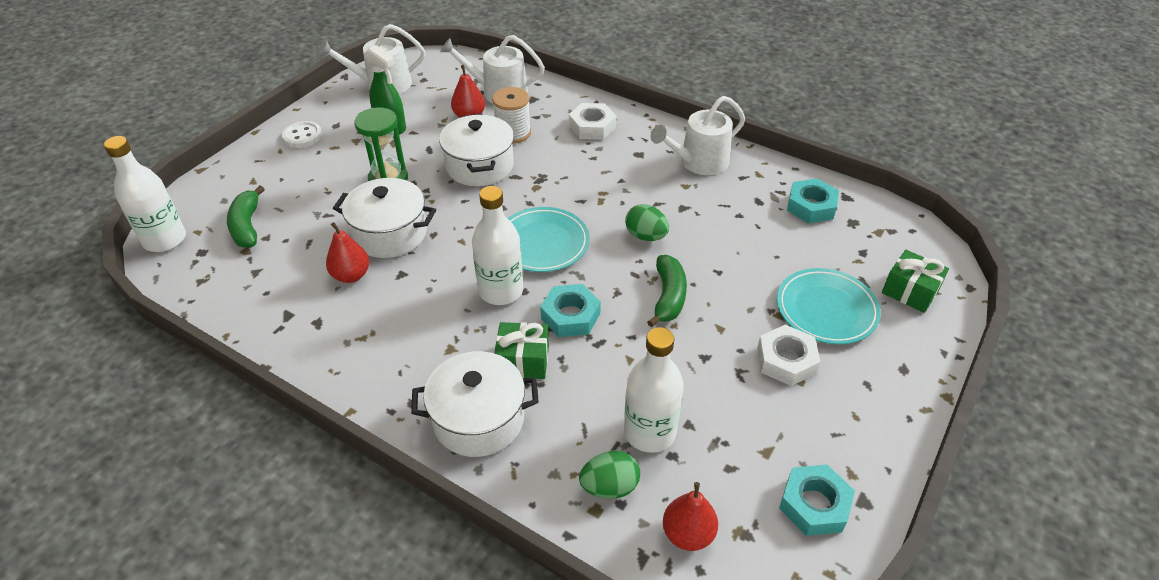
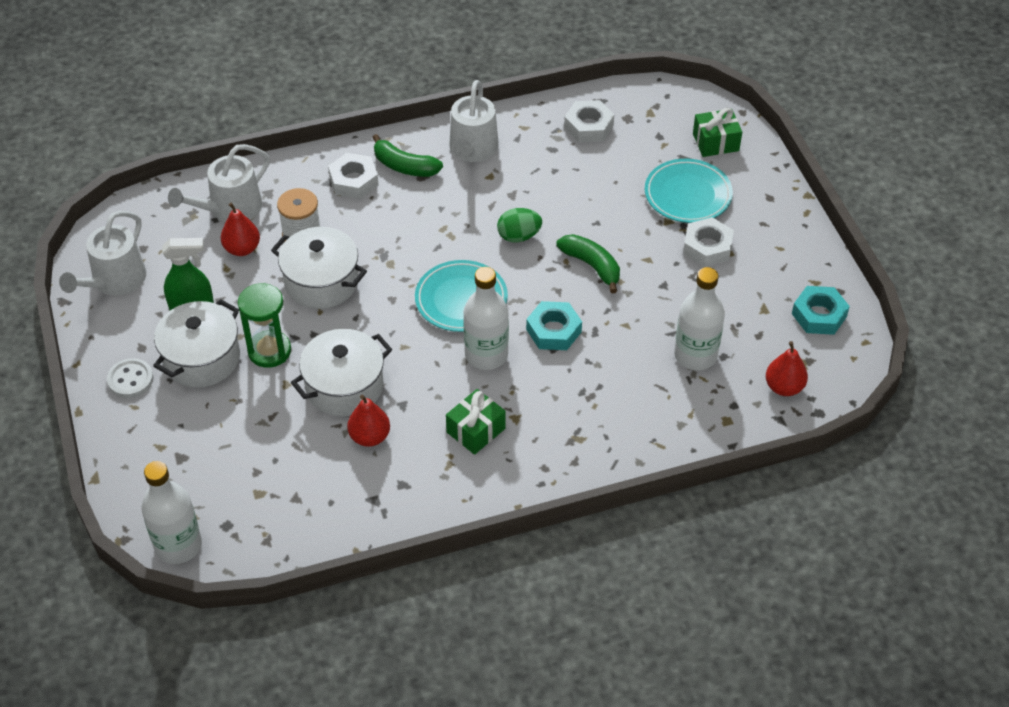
camera: 50 degrees left, 5 degrees up
(247, 226) = (225, 478): green banana -> green banana (404, 166)
(478, 419) = (597, 438): white pot -> white pot (202, 358)
(523, 361) = (569, 383): green gift -> green gift (476, 430)
(609, 487) = (717, 403): green egg -> none
(811, 206) = (588, 126): turquoise nut -> white nut

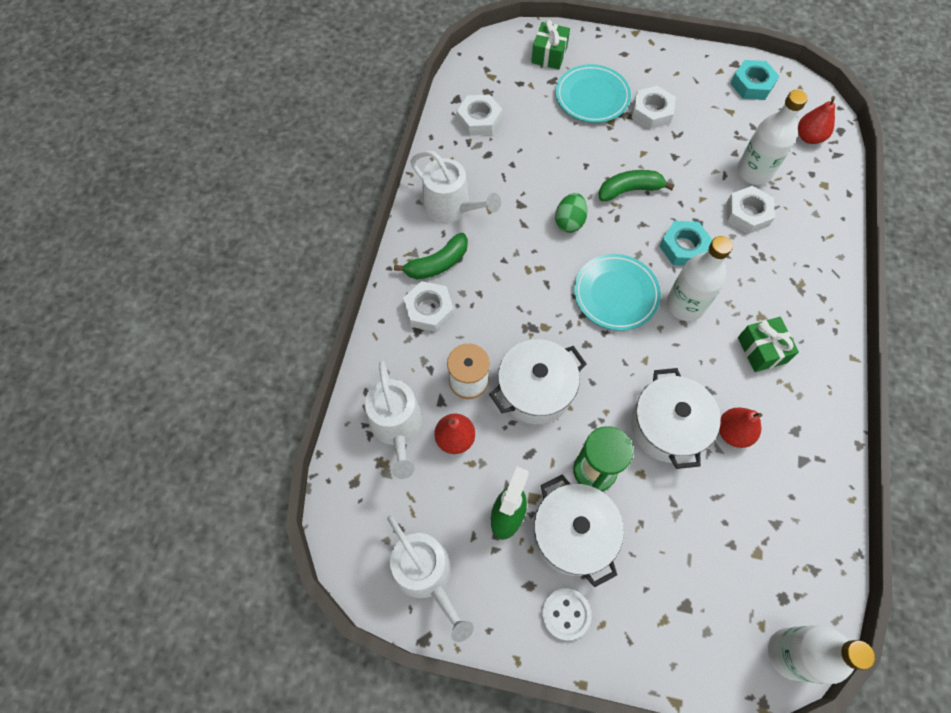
camera: 60 degrees left, 15 degrees up
(635, 367) = (747, 214): none -> white nut

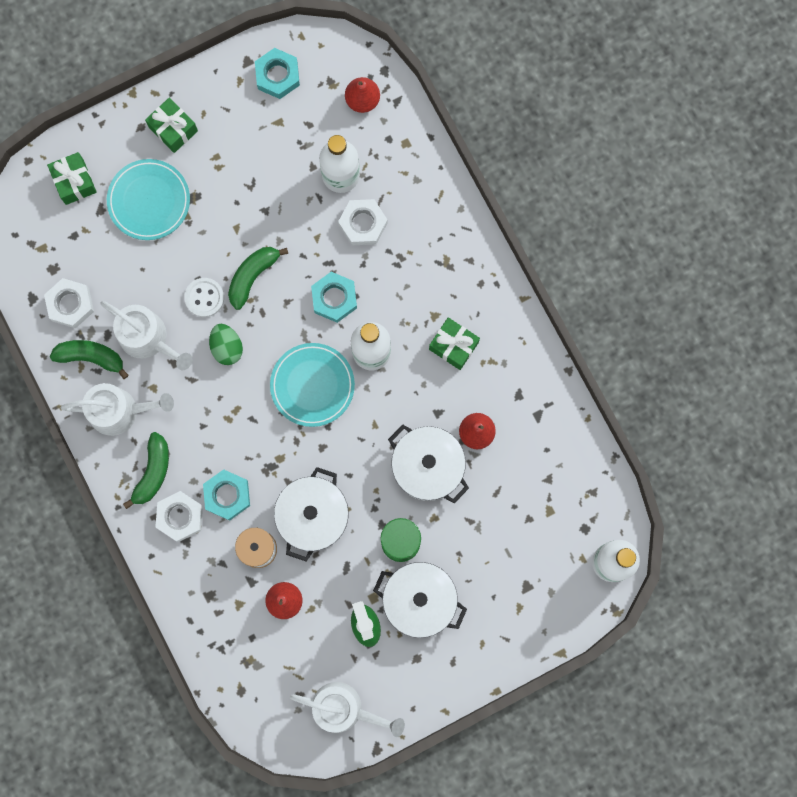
camera: 40 degrees left, 15 degrees up
(397, 426) = (235, 626): white watering can -> white watering can (148, 338)
(463, 160) = (91, 357): none -> green banana
(479, 322) = (227, 495): none -> turquoise nut
(566, 614) = (454, 656): white button -> white button (204, 298)
(647, 68) = (173, 129): none -> green gift
(651, 112) = (212, 177): white nut -> none

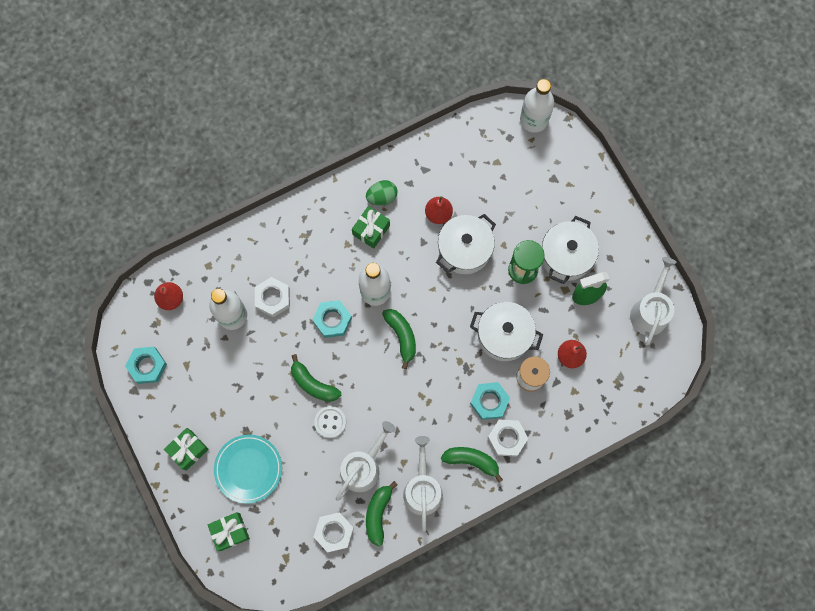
camera: 90 degrees left, 5 degrees down
(227, 347) = (371, 403): green egg -> green egg (382, 197)
(312, 385) = (402, 336): turquoise plate -> green banana

